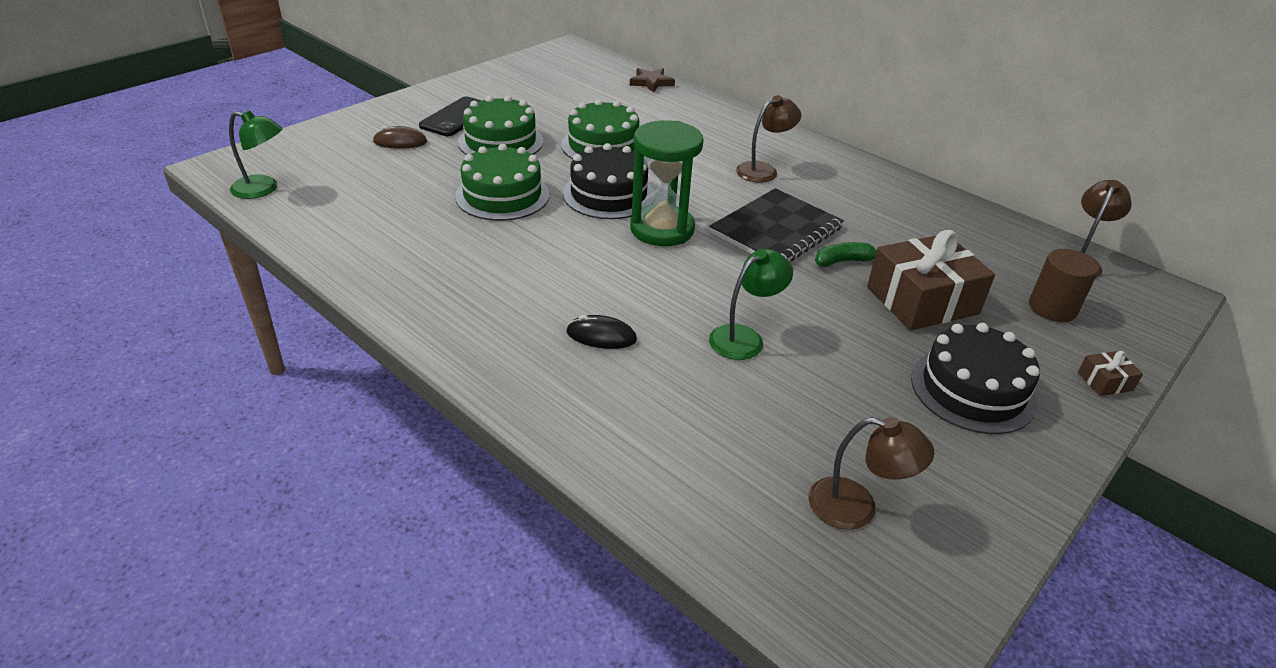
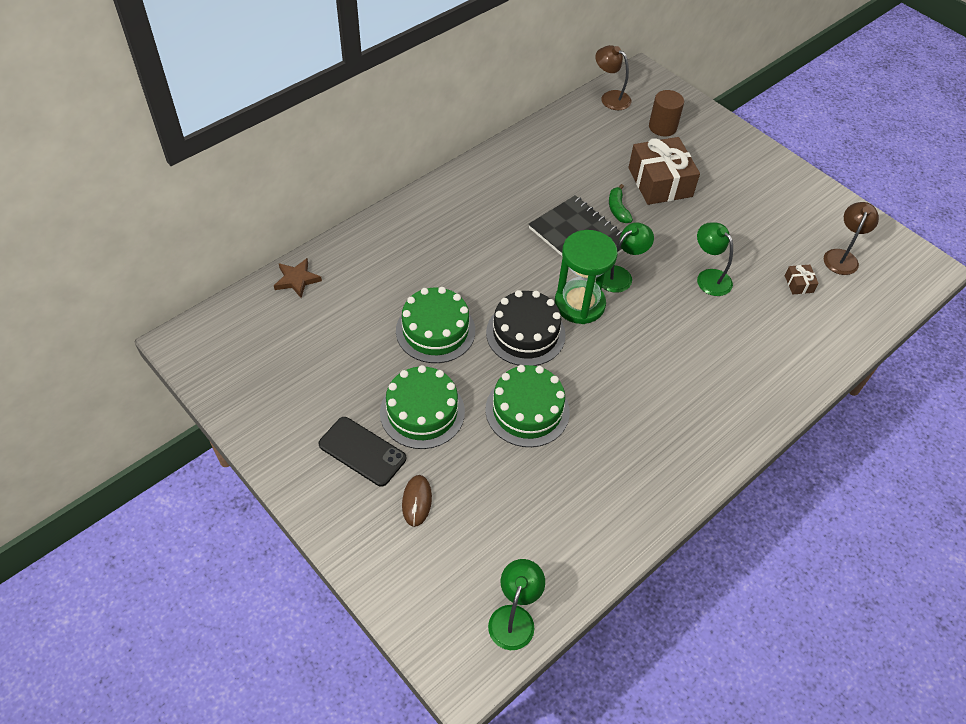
camera: 85 degrees left, 15 degrees up
(601, 336) = (716, 353): black mouse -> none
(720, 260) = (620, 275): none -> green lamp
(763, 170) = (486, 227): brown lamp -> none
(972, 390) = (743, 185): black cake -> none
(1105, 381) = (728, 130): brown gift -> brown gift (799, 284)

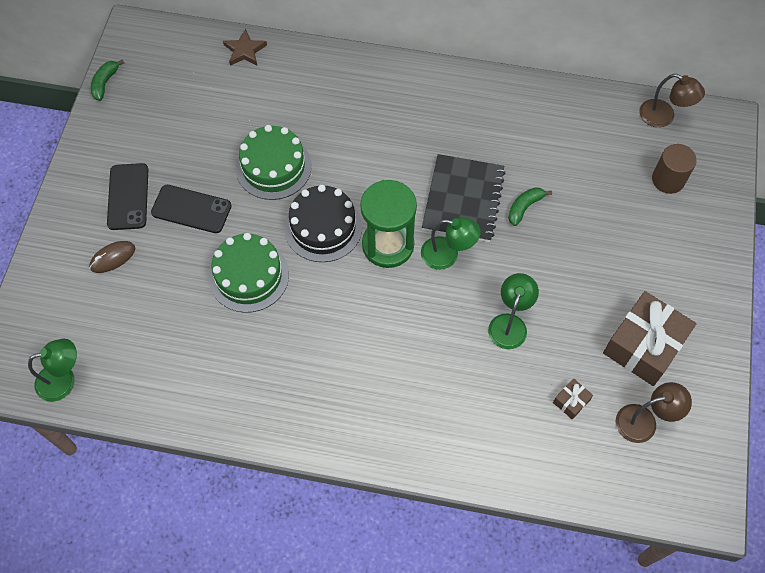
camera: 55 degrees right, 10 degrees up
(217, 397) = (105, 83): none -> green banana
(422, 412) = (191, 209): green cake -> black phone
(610, 97) = (663, 117): brown lamp -> brown lamp turned 120 degrees clockwise
(660, 182) = (591, 219): brown gift -> brown gift (644, 345)

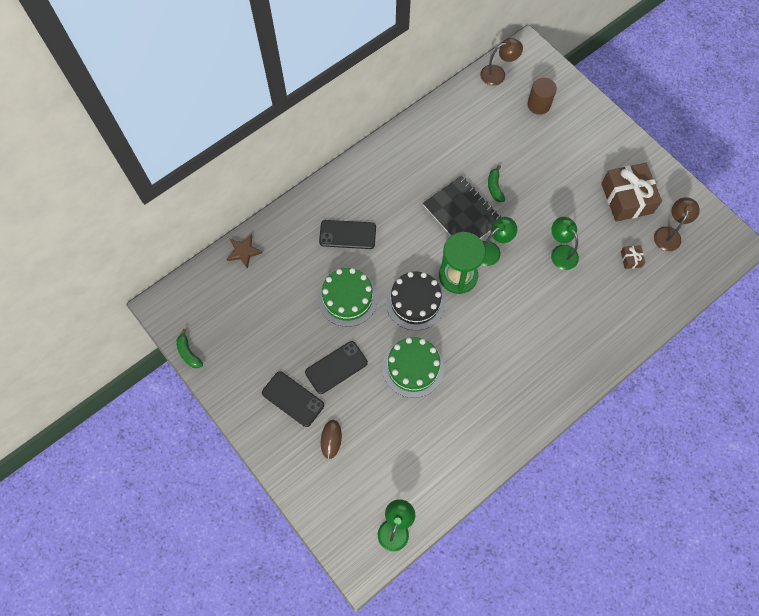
camera: 50 degrees left, 5 degrees up
(342, 118) = (347, 234): none -> black phone

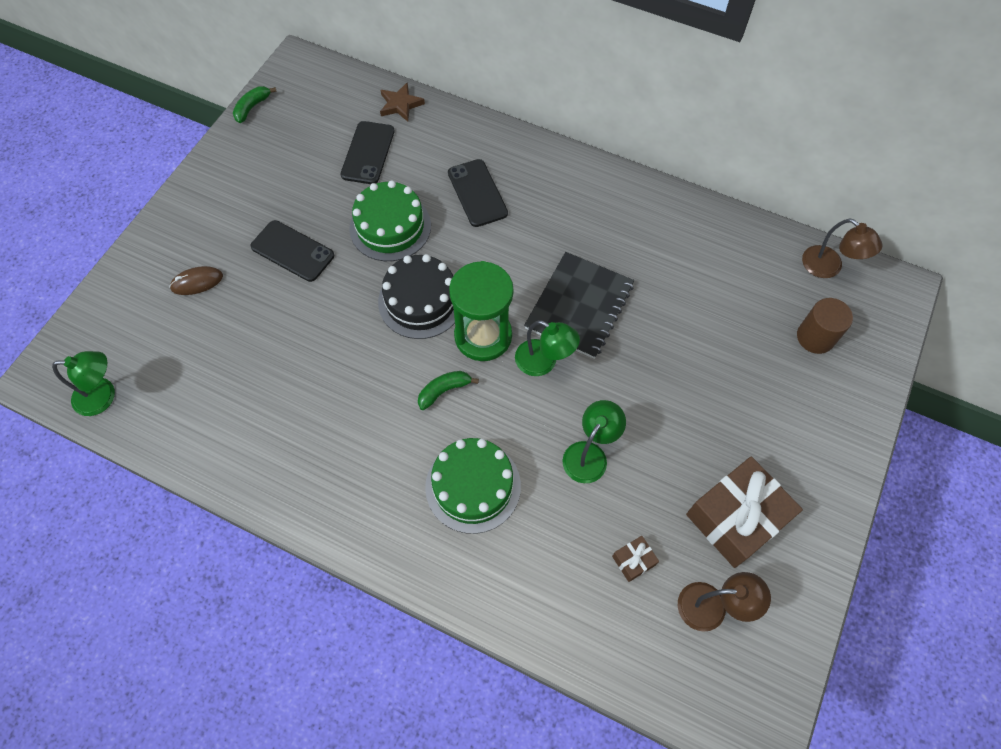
camera: 65 degrees right, 5 degrees down
(293, 399) = (234, 224): black phone -> black phone (368, 153)
(413, 367) = (327, 333): green cake -> green cake (473, 486)
(495, 187) = (644, 330): green banana -> green banana (444, 391)

